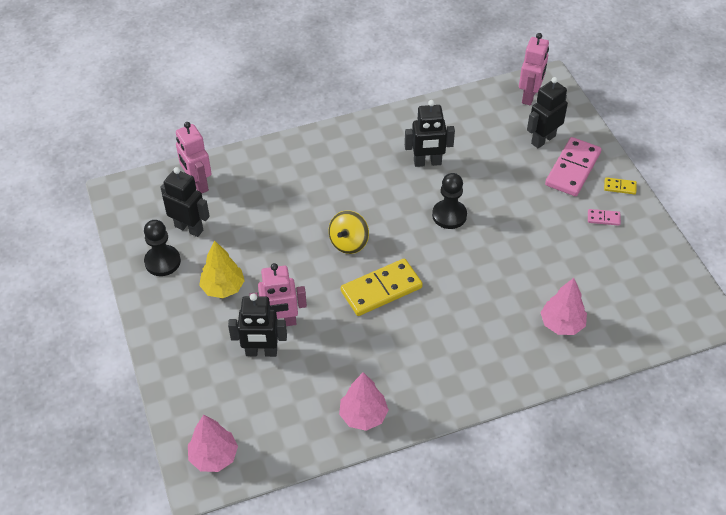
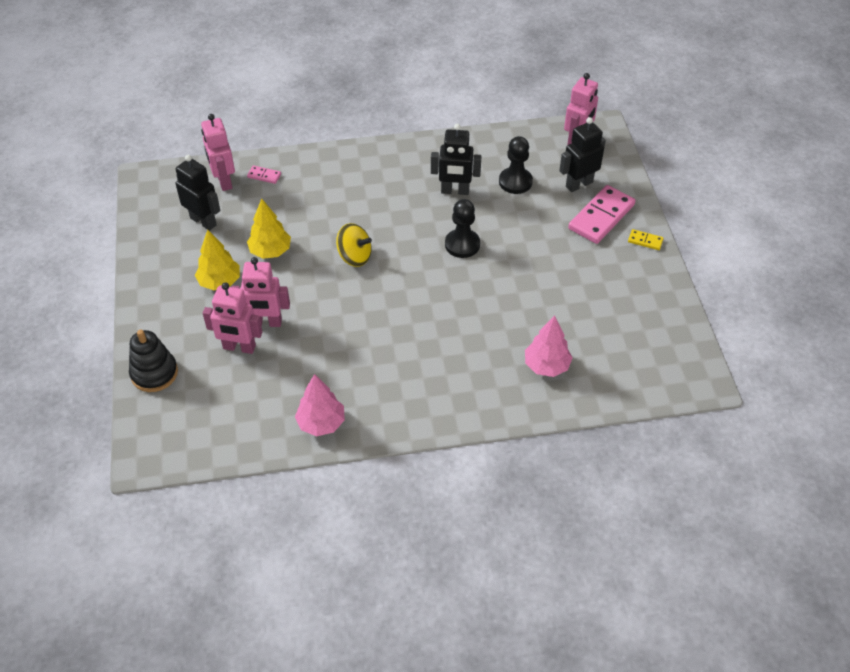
camera: 10 degrees right, 0 degrees up
(162, 262) = (169, 249): black pawn -> black pawn (515, 182)
(184, 392) = (154, 373): none -> black stacking toy
(214, 456) = (165, 438): pink tree -> none
(261, 352) = (239, 347): black robot -> pink robot
(264, 249) = (270, 251): none -> yellow tree
(349, 243) = (354, 256): yellow spinning top -> yellow spinning top turned 105 degrees counterclockwise
(381, 289) = (374, 305): yellow domino -> none
(603, 218) = (619, 269): pink domino -> pink domino (264, 176)

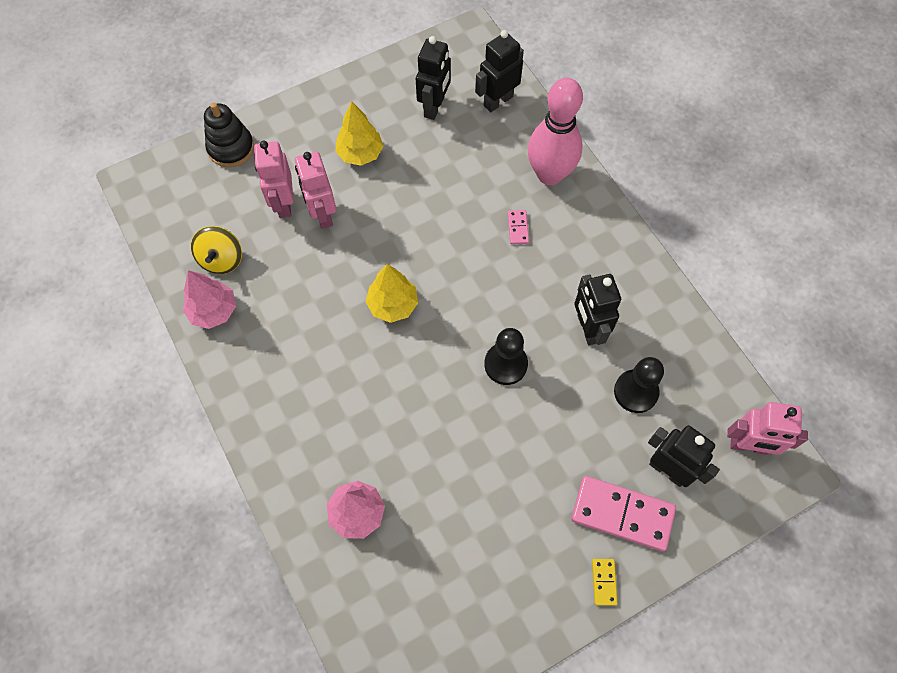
camera: 70 degrees right, 15 degrees up
(224, 181) = (498, 101): pink robot -> black robot
(264, 176) = (522, 133): pink domino -> pink domino (518, 228)
(270, 251) = (418, 181): yellow tree -> yellow tree (393, 305)
(312, 172) = (549, 174): none -> pink bowling pin
(354, 256) = (442, 261): yellow spinning top -> yellow spinning top (221, 259)

